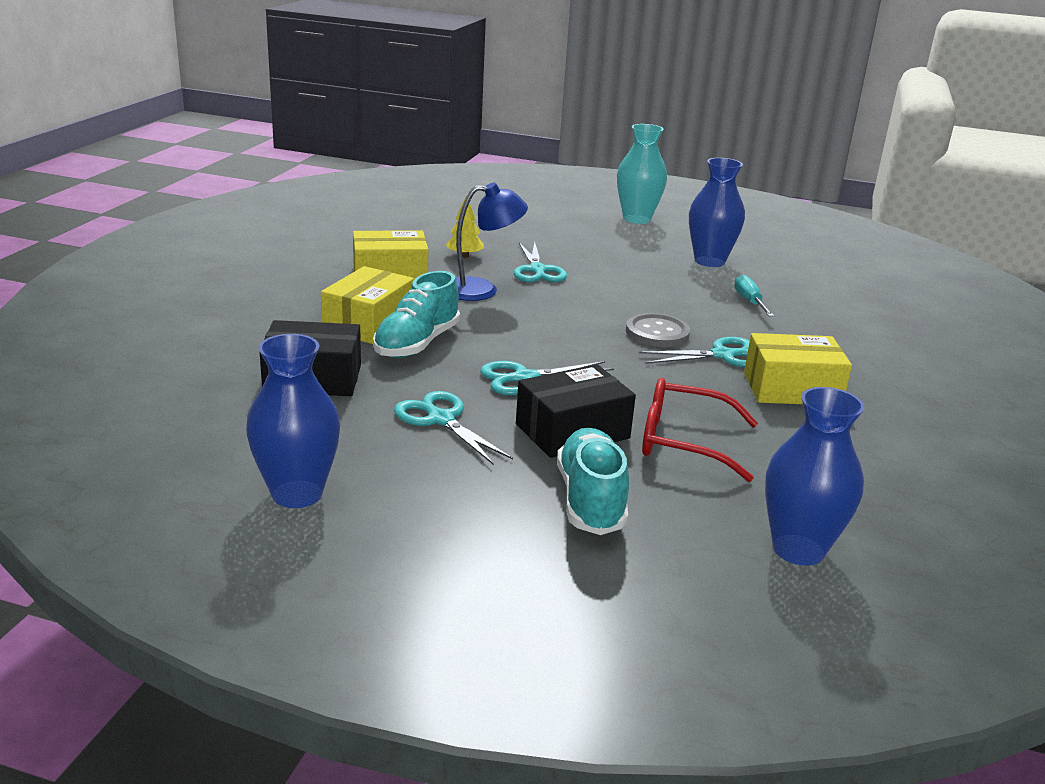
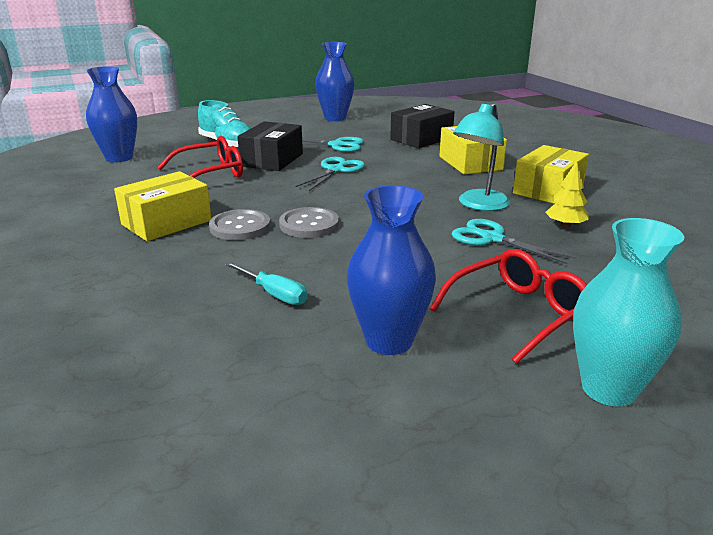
camera: 140 degrees right, 0 degrees up
(417, 344) = (423, 164): turquoise shoe -> none
(482, 290) = (478, 205): blue lamp -> turquoise lamp
(616, 244) = (518, 313): none -> red glasses
(722, 355) = (240, 227): turquoise scissors -> grey button

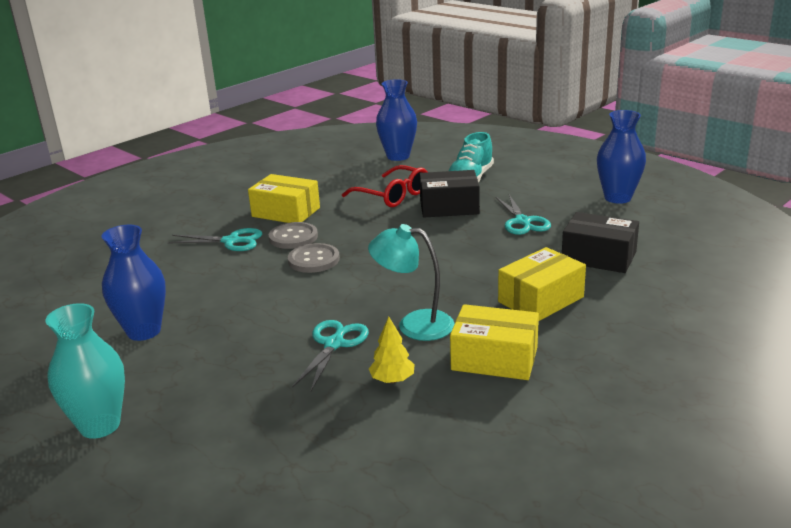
camera: 70 degrees right, 0 degrees up
(274, 294) = (193, 278): turquoise screwdriver -> none
(336, 170) = (448, 239): turquoise scissors -> turquoise scissors (231, 241)
(518, 313) = (197, 376): red glasses -> none

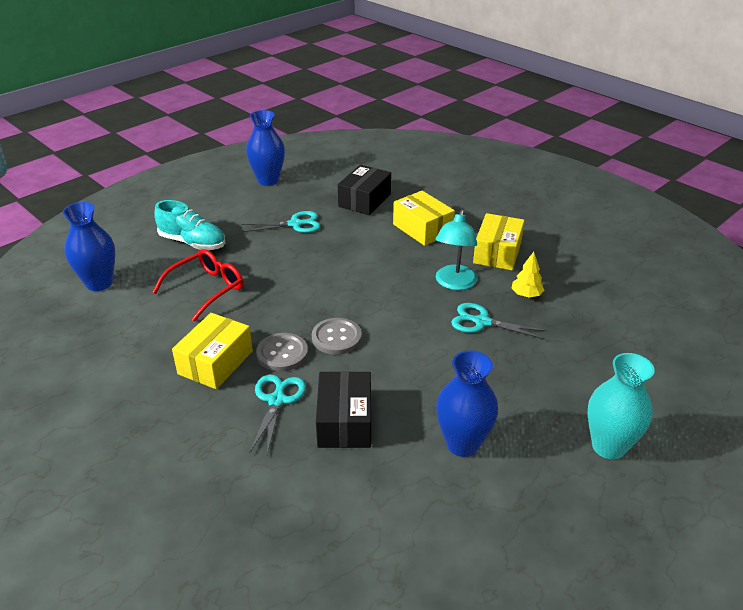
camera: 90 degrees left, 10 degrees up
(449, 207) = (250, 257): black box -> black box (345, 421)

